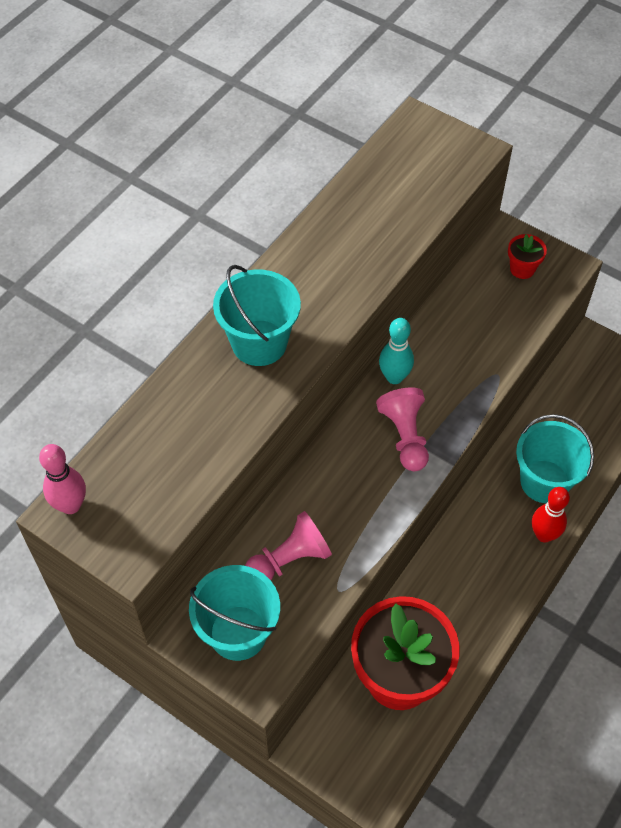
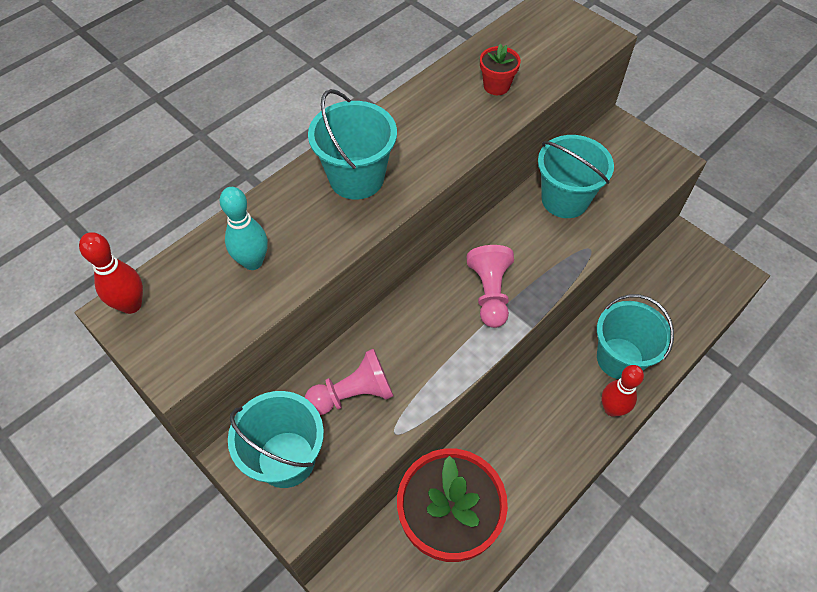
camera: 10 degrees right, 0 degrees up
(70, 505) = (131, 305): pink bowling pin -> red bowling pin
(394, 377) = (490, 237): turquoise bowling pin -> turquoise bowling pin (253, 262)
(464, 325) = (565, 199): none -> turquoise bucket
(522, 269) = (628, 157): red flower pot -> red flower pot (496, 86)

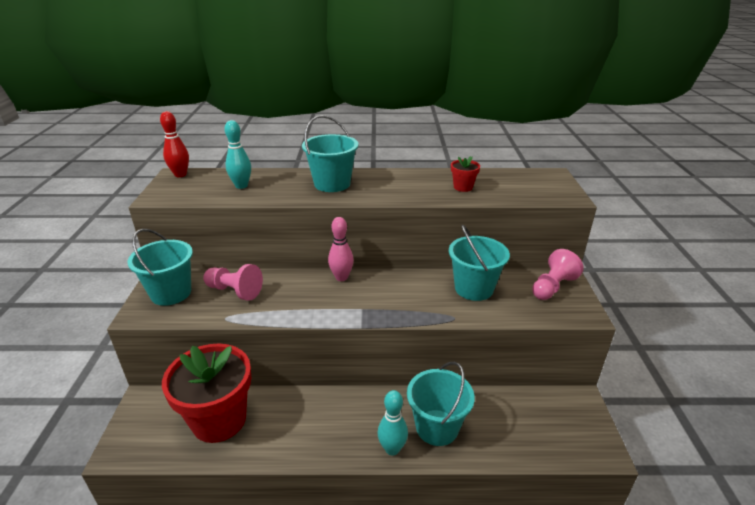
camera: 45 degrees right, 25 degrees down
(434, 283) = (341, 277): none -> pink bowling pin
(490, 293) = (363, 299): pink pawn -> pink pawn (552, 287)
(612, 409) = (392, 449): red bowling pin -> turquoise bowling pin

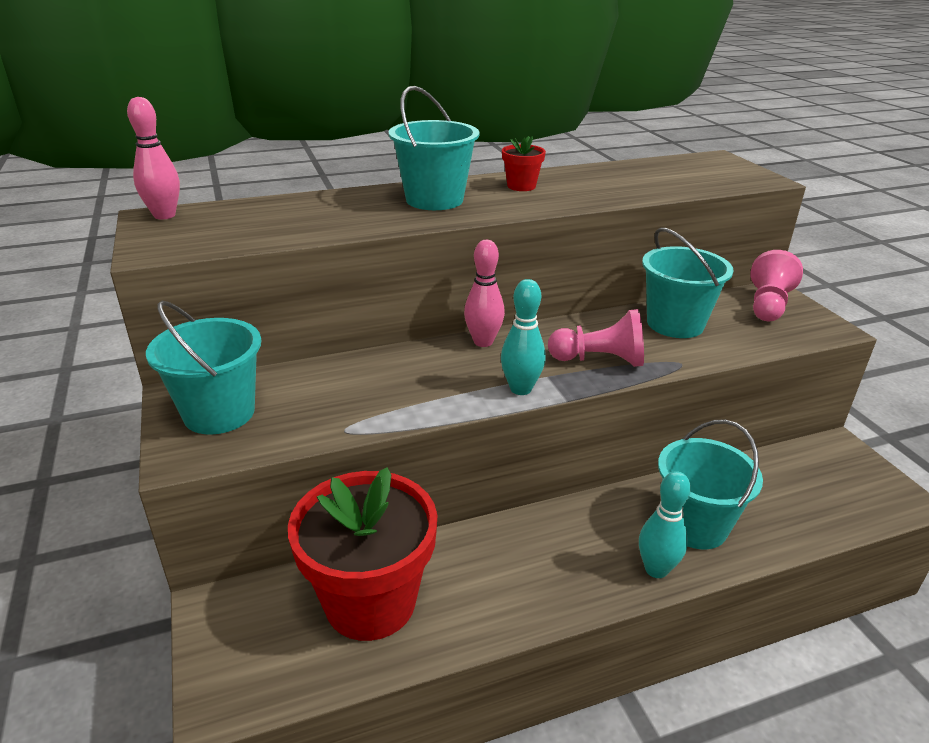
camera: 20 degrees left, 0 degrees up
(180, 175) = (164, 215): red bowling pin -> pink bowling pin
(234, 291) = (329, 390): pink pawn -> pink pawn (599, 360)
(241, 186) = (290, 218): turquoise bowling pin -> turquoise bowling pin (520, 389)
(463, 187) = (623, 183): red flower pot -> red flower pot (521, 186)

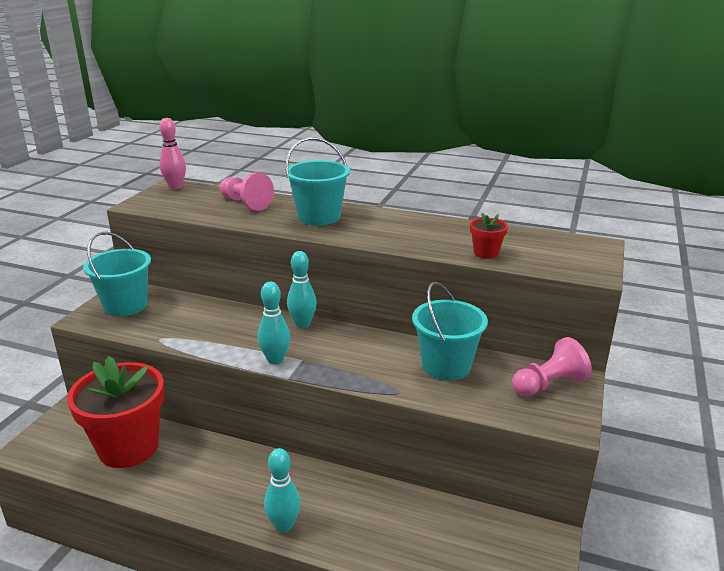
camera: 40 degrees right, 5 degrees down
(483, 342) = (302, 324): pink bowling pin -> turquoise bowling pin
(521, 186) = (390, 223): red flower pot -> red flower pot (486, 253)
(599, 360) = (350, 365): pink pawn -> pink pawn (245, 203)
(694, 525) = (347, 518): turquoise bucket -> none

